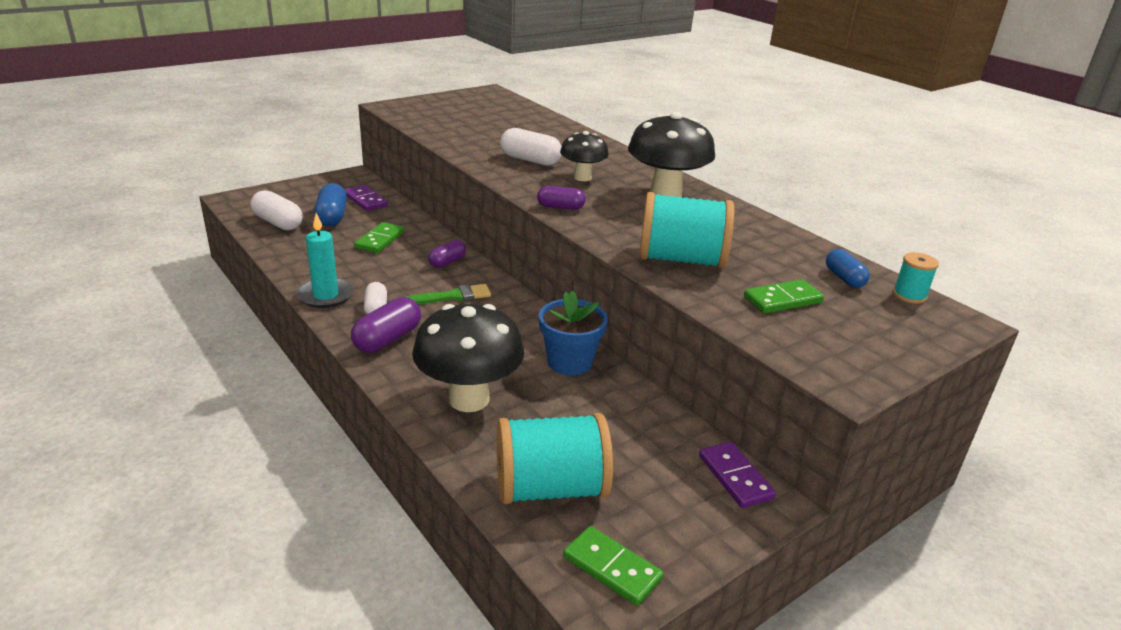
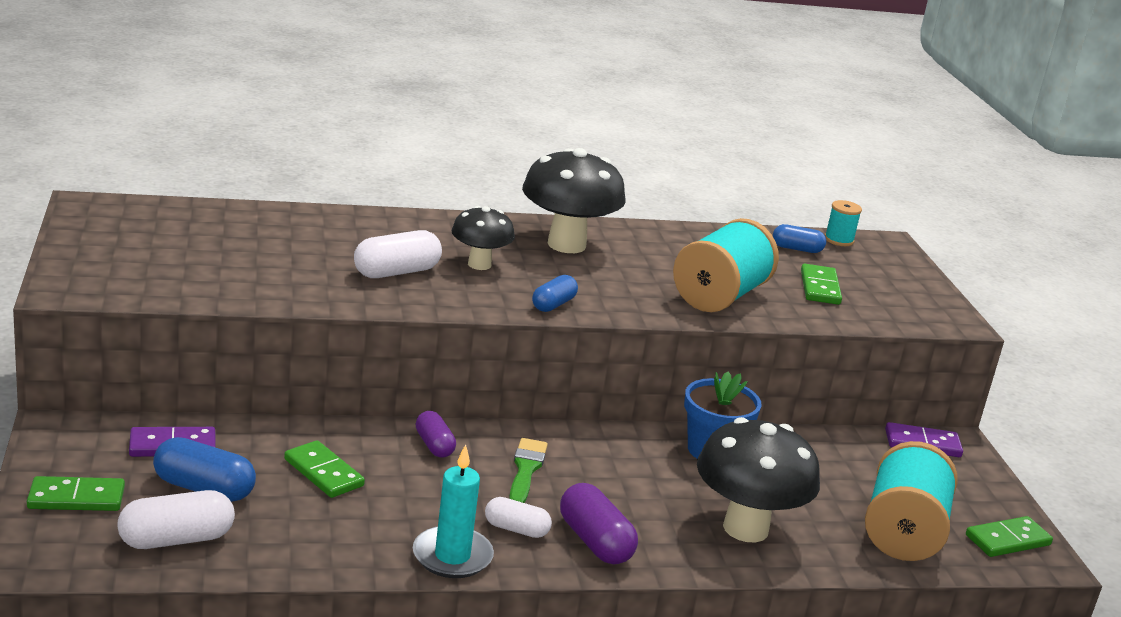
camera: 65 degrees left, 5 degrees down
(295, 194) = (76, 498): none -> green domino
(560, 207) = (553, 304): purple capsule -> blue capsule

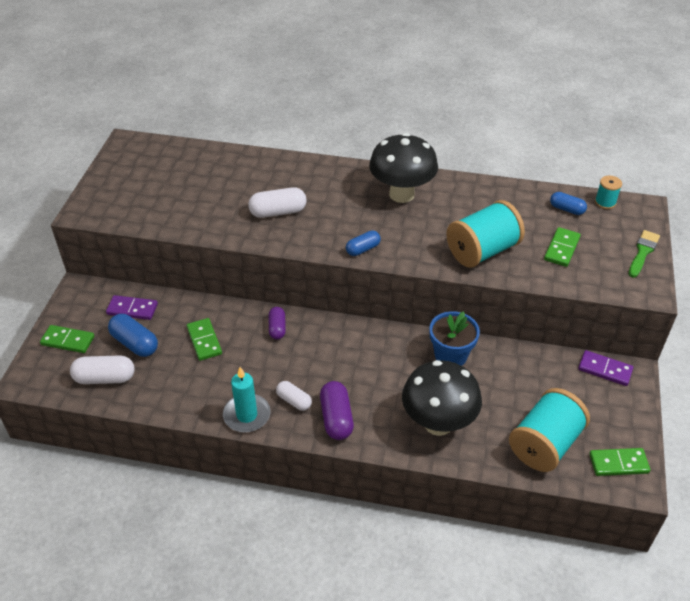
camera: 25 degrees right, 20 degrees up
(479, 264) = (334, 209): black mushroom -> none
(526, 469) = (323, 355): green brush -> green brush (643, 252)

